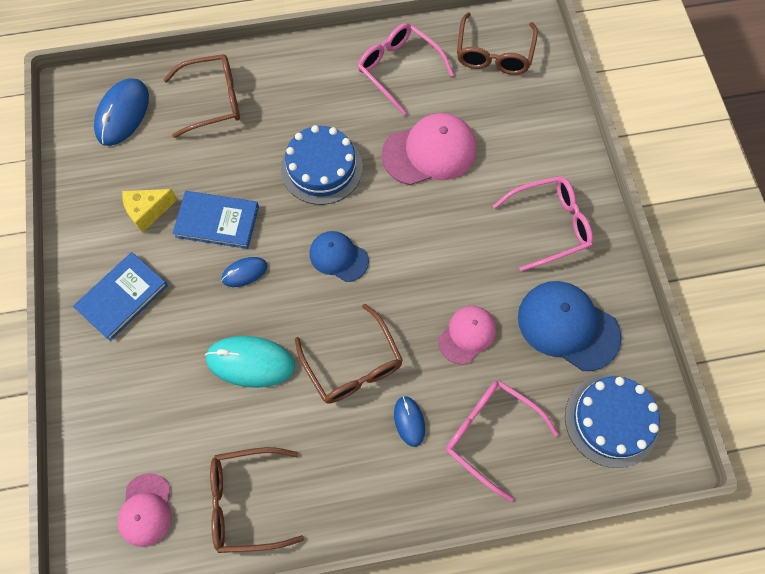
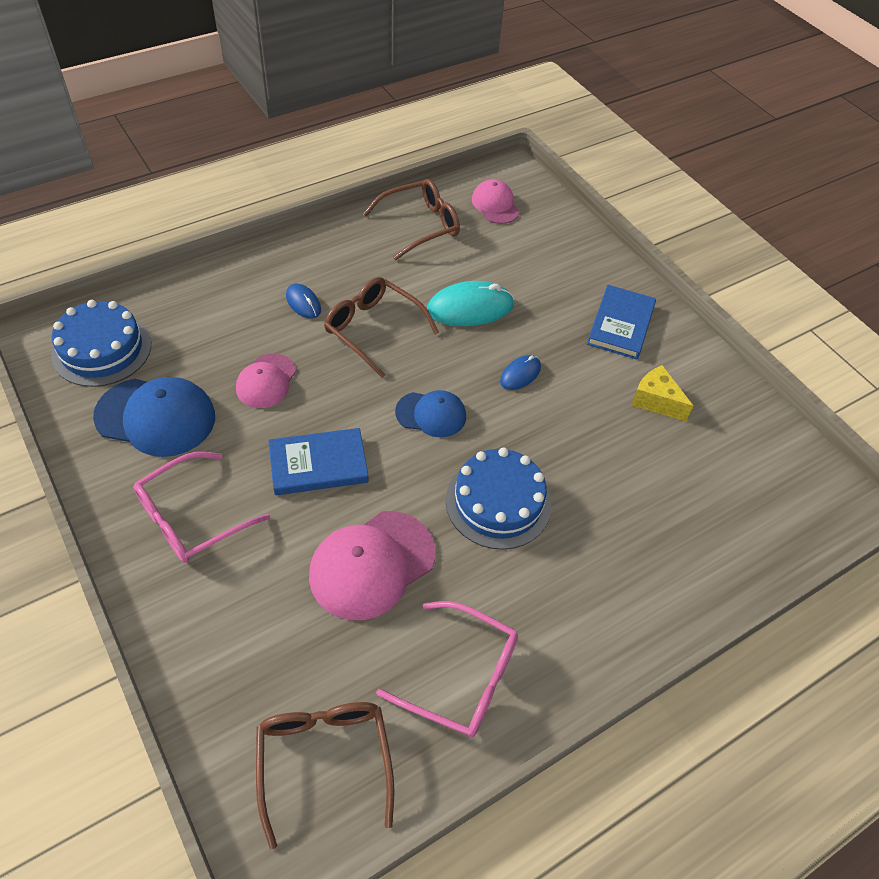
camera: 155 degrees right, 15 degrees down
(123, 114) = (768, 494): blue mouse -> none
(148, 211) = (656, 401): yellow cheese -> yellow cheese turned 90 degrees counterclockwise
(213, 100) = (679, 545): brown glasses -> none
(217, 221) = (579, 412): blue book -> blue book (318, 464)
(490, 434) = (223, 312): pink glasses -> none

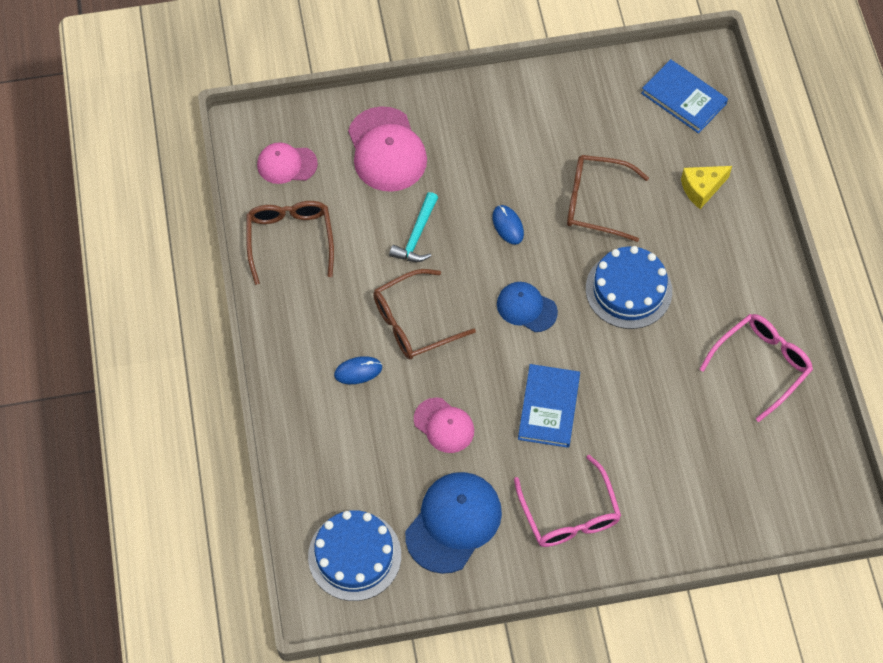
camera: 65 degrees left, 10 degrees up
(324, 760) = (793, 468): brown glasses -> brown glasses (596, 202)
(372, 564) = (654, 395): pink cap -> pink cap (386, 150)
(431, 414) = (526, 308): blue cap -> blue cap turned 90 degrees counterclockwise
(470, 308) = (416, 236): turquoise mouse -> turquoise hammer
(620, 325) = (480, 127): blue book -> blue book (683, 98)
(656, 401) = (571, 138): yellow cheese -> yellow cheese (702, 189)

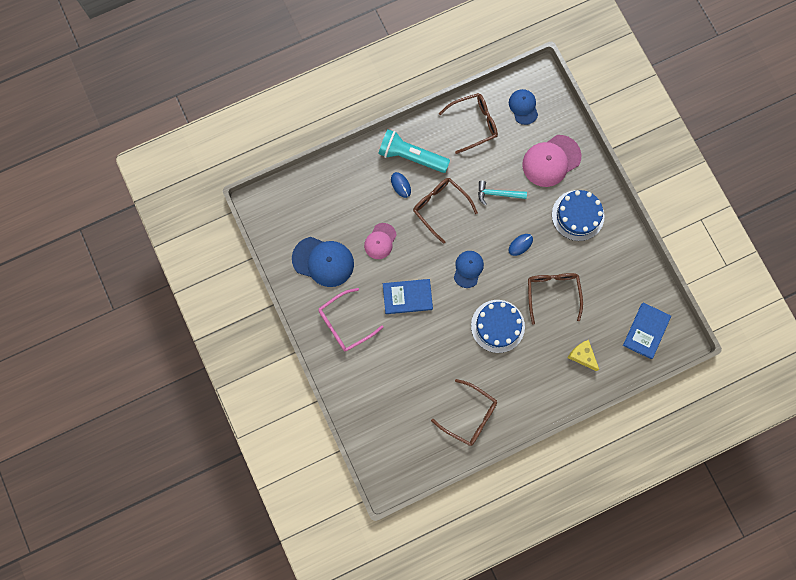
camera: 75 degrees right, 15 degrees up
(286, 164) = (523, 107): pink cap -> blue cap
(314, 344) = (411, 156): none -> turquoise flashlight
(354, 555) = (291, 214): blue cake -> blue cake (577, 215)
(761, 365) = (469, 415): pink glasses -> brown glasses

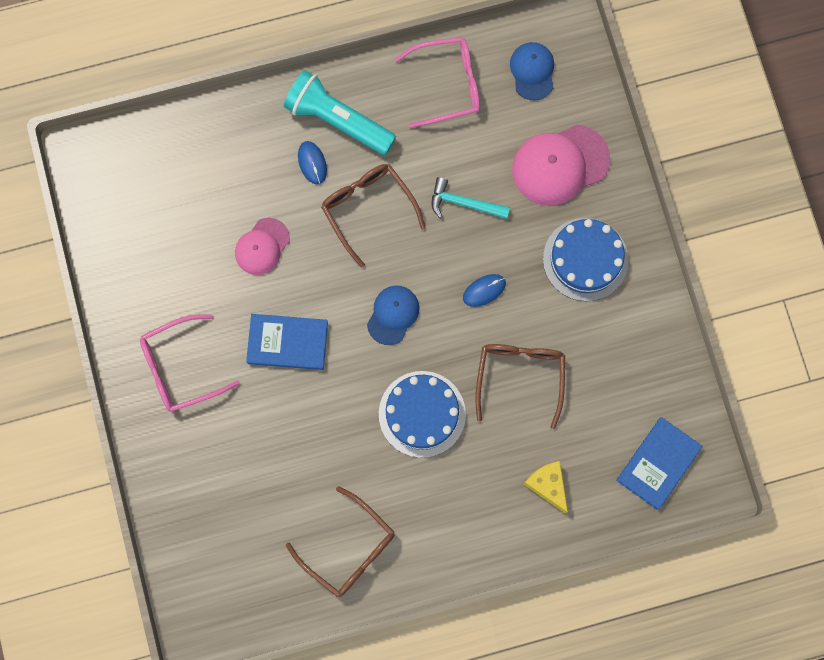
camera: 10 degrees right, 0 degrees up
(323, 261) = (165, 263): blue cap -> none
(473, 124) = (447, 85): brown glasses -> pink glasses

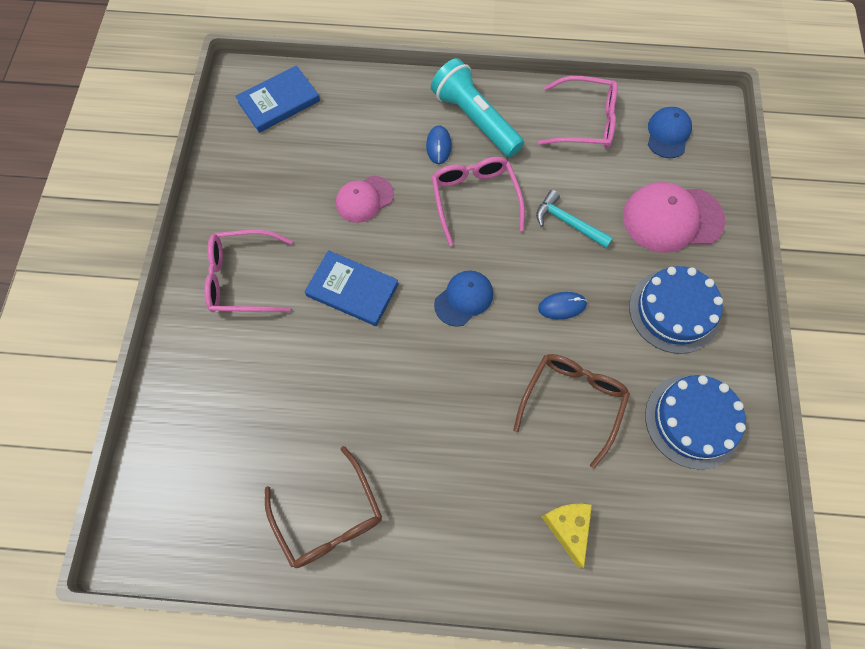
camera: 20 degrees right, 10 degrees down
(368, 209) = (475, 199): brown glasses -> pink glasses
(422, 414) = (458, 403): blue cake -> blue cake (693, 421)
(658, 463) = (699, 549): blue book -> blue book (279, 101)

